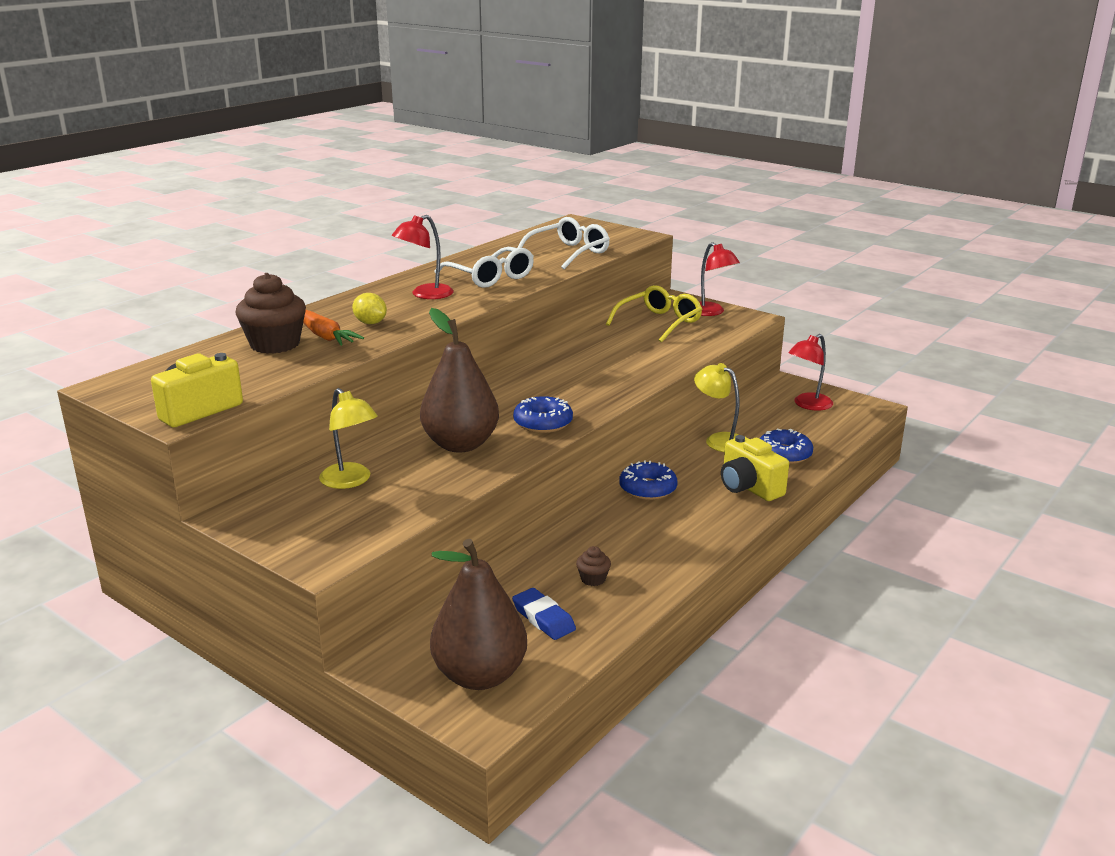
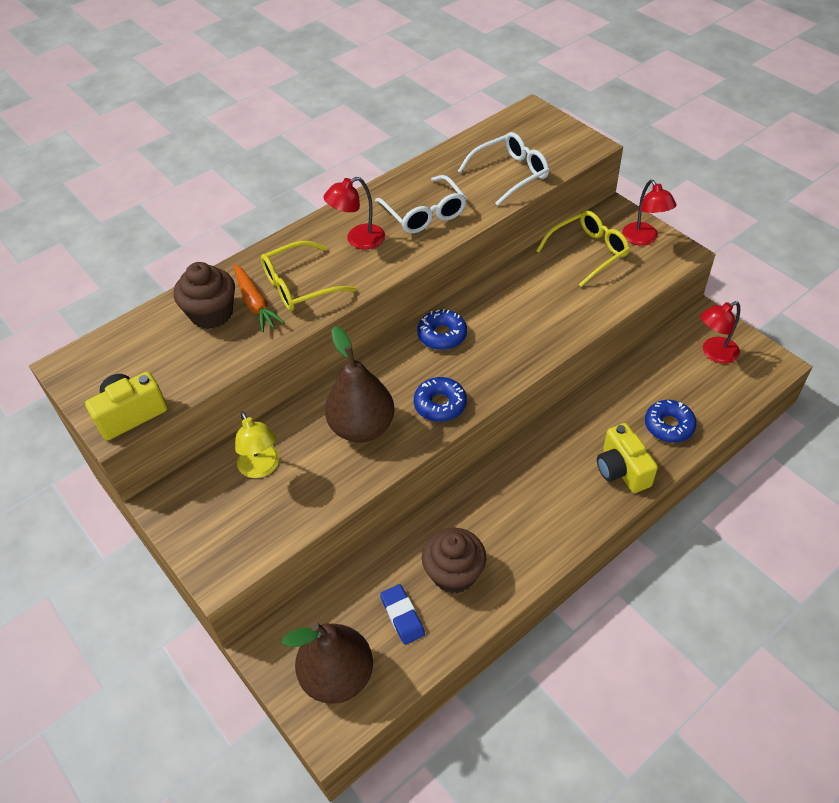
camera: 15 degrees right, 25 degrees up
(370, 323) = (299, 286): yellow lemon -> yellow glasses
(593, 579) = (454, 573): brown cupcake -> brown cupcake, size x2.17
(647, 489) = (531, 458): blue donut -> blue donut (442, 335)
(719, 440) = (614, 396): yellow lamp -> none

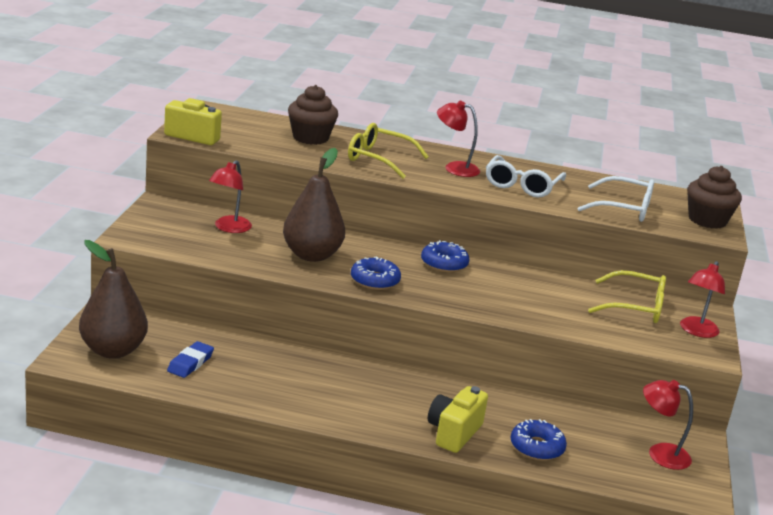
camera: 45 degrees right, 25 degrees down
(255, 303) = (340, 149): orange carrot -> none
(261, 468) = (229, 228): yellow lamp -> red lamp
(454, 573) = (253, 375): brown cupcake -> brown cupcake (707, 220)

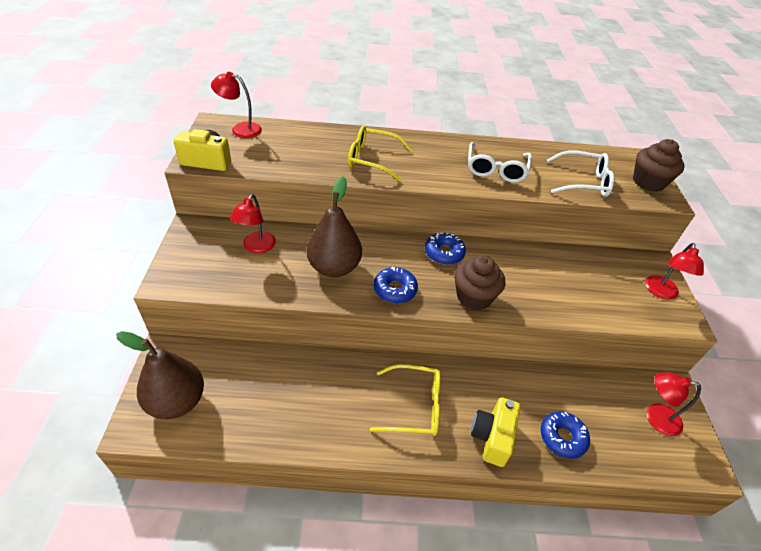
camera: 10 degrees left, 20 degrees up
(190, 363) = (249, 401): blue eraser -> none
(310, 138) = (309, 143): brown cupcake -> brown cupcake (474, 297)
(454, 168) = (436, 158): red lamp -> red lamp (240, 129)
(635, 307) = (605, 273): yellow glasses -> yellow glasses (414, 406)

